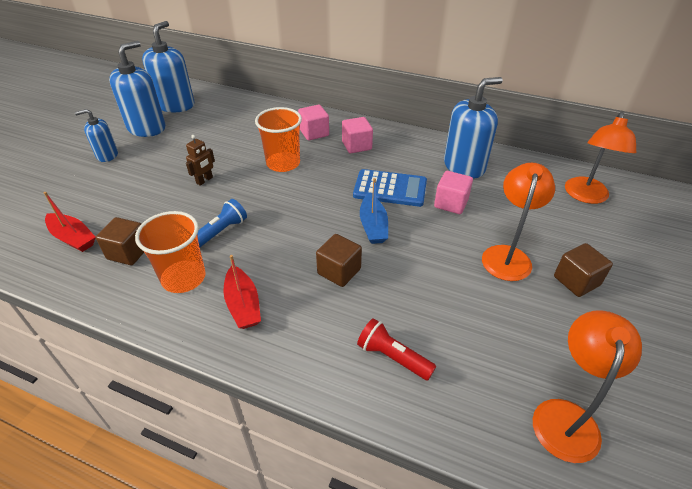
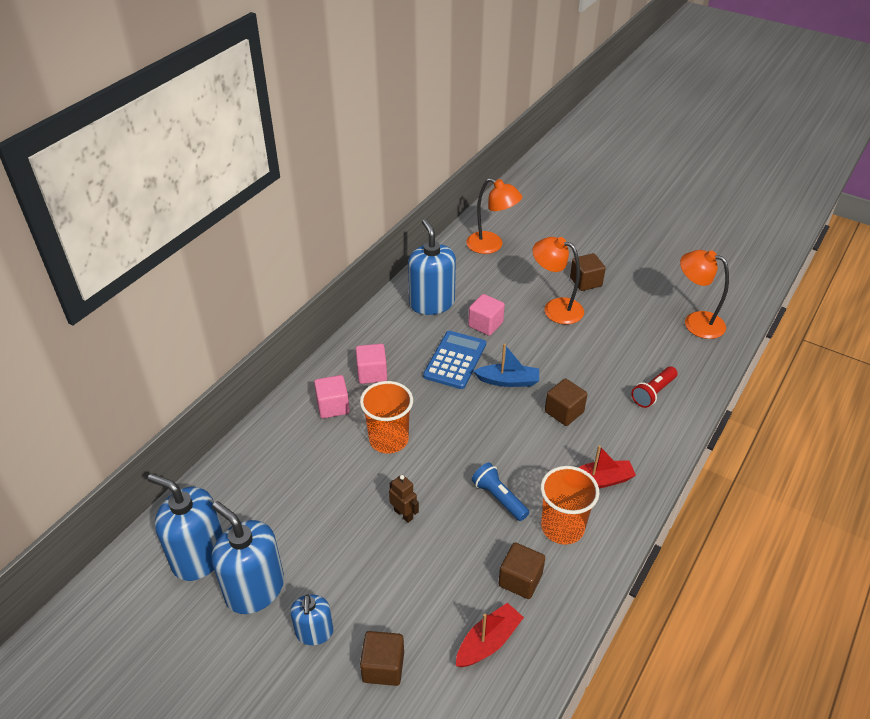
camera: 80 degrees left, 0 degrees up
(70, 187) = (383, 667): none -> brown cube

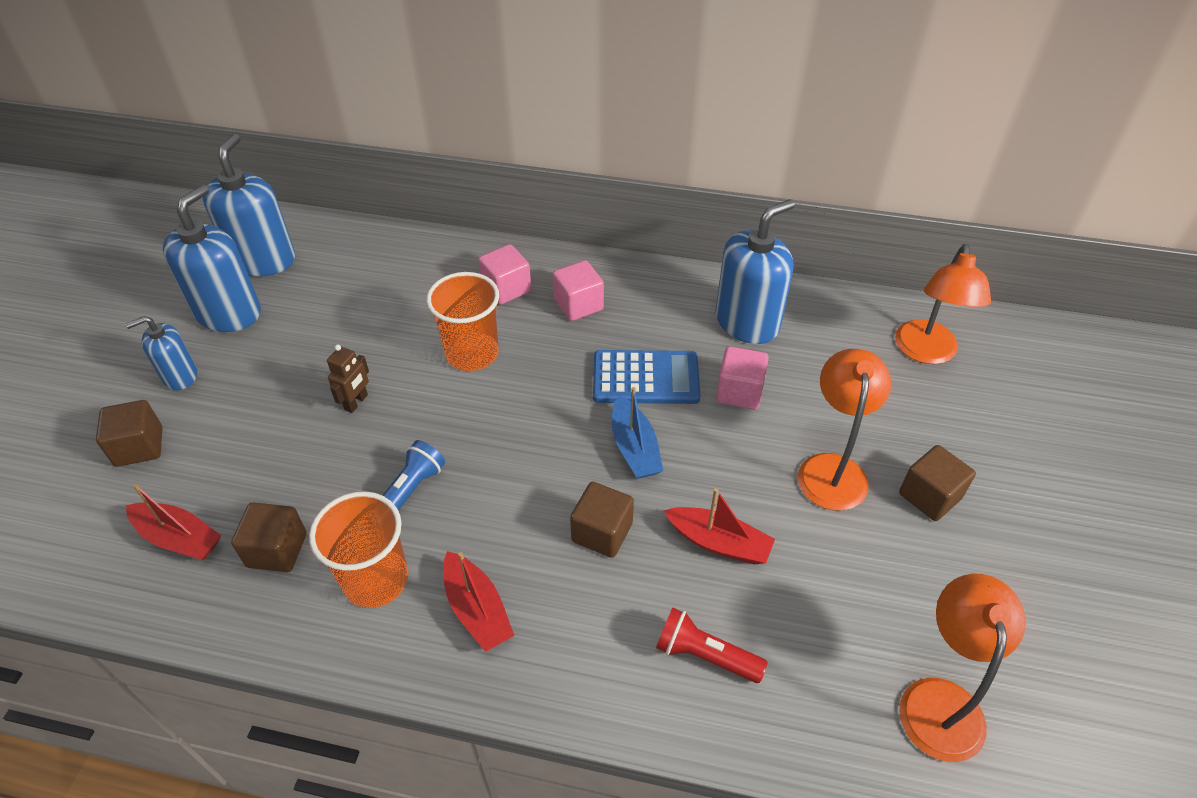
camera: 70 degrees right, 5 degrees up
(587, 366) = (718, 542): none -> red boat

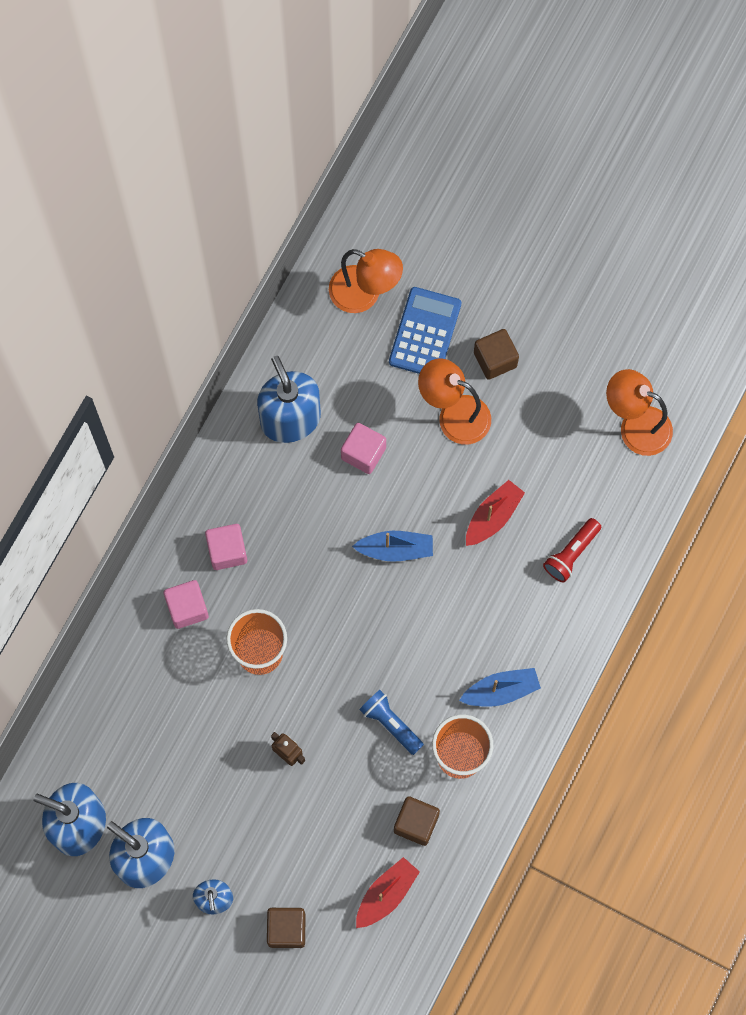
camera: 75 degrees left, 25 degrees up
(477, 609) = (501, 691): red boat -> blue boat
(602, 532) = (463, 593): brown cube -> none
(645, 378) = (328, 520): blue calculator -> blue calculator (425, 333)

